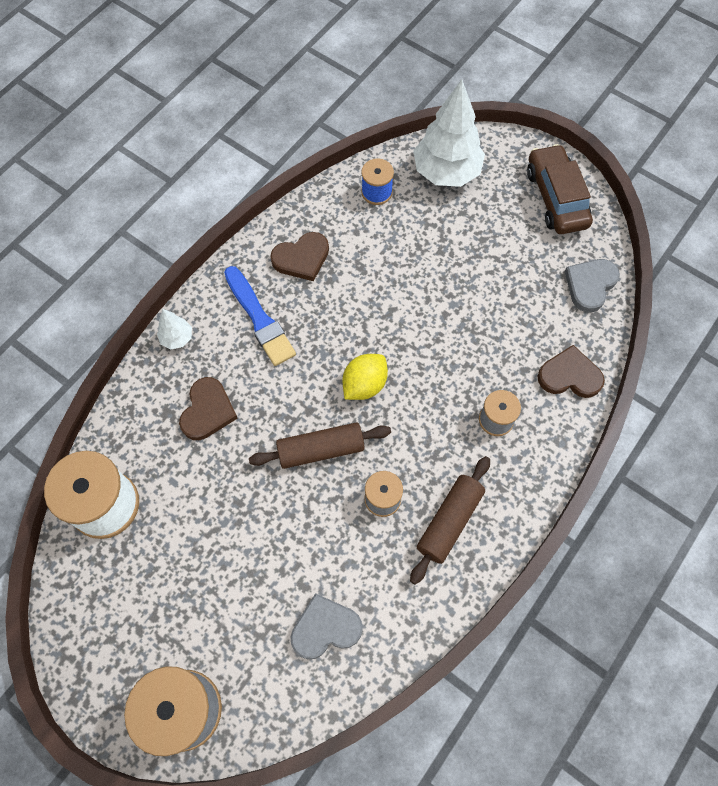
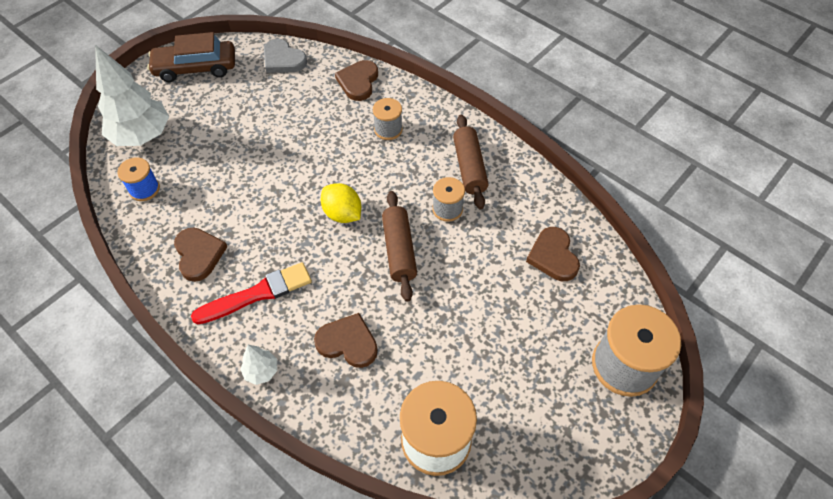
camera: 85 degrees left, 10 degrees down
(259, 319) = (257, 294): blue brush -> red brush
(325, 628) = (553, 256): grey heart -> brown heart
(449, 521) = (469, 167): brown rolling pin -> brown rolling pin turned 45 degrees clockwise

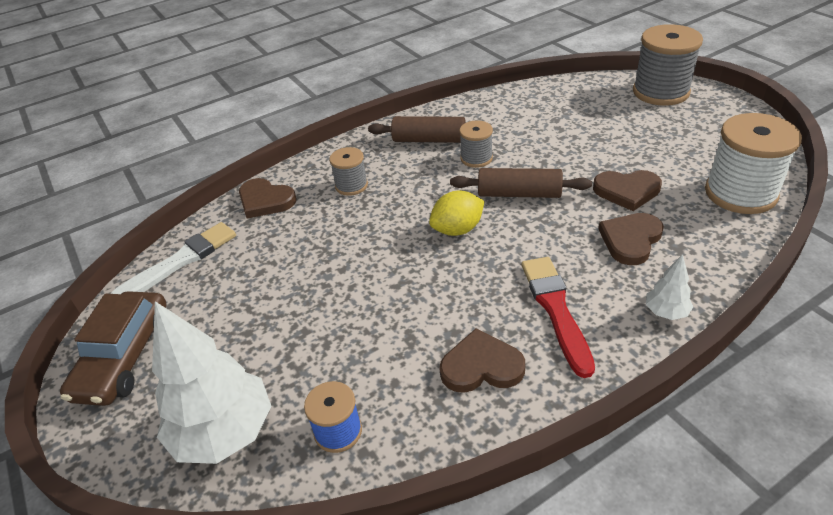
camera: 70 degrees left, 15 degrees down
(283, 59) = (180, 261): grey heart -> white brush
(553, 256) = (548, 109): brown heart -> brown heart (627, 191)

